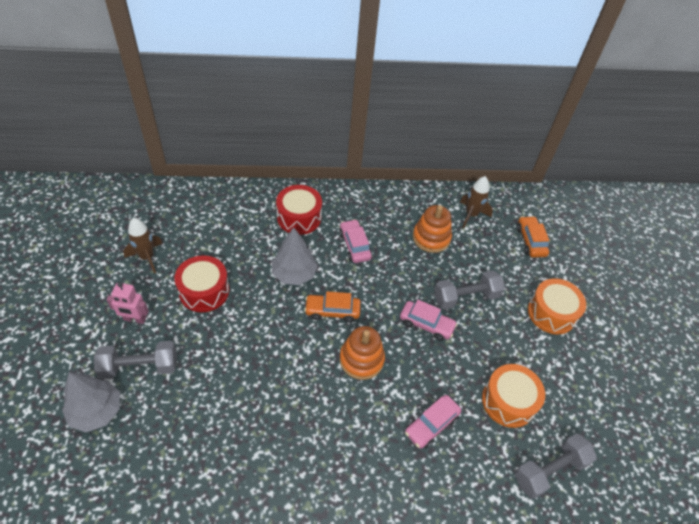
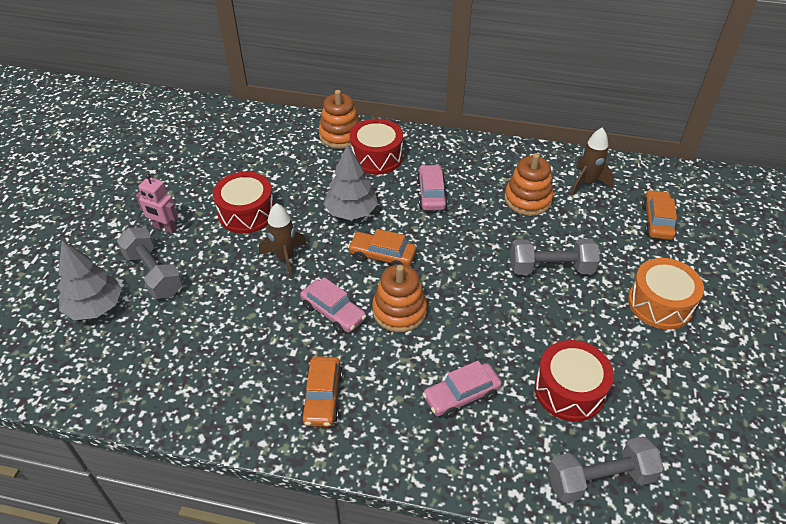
camera: 20 degrees right, 5 degrees down
(140, 367) = (154, 273): grey dumbbell -> grey dumbbell turned 45 degrees clockwise
(147, 257) = (199, 172): brown rocket -> brown rocket (285, 258)
(262, 200) = (340, 135): none -> orange stacking toy
(324, 452) = (322, 397): none -> orange car
(426, 324) = (491, 288): pink car -> pink car (333, 312)
(508, 401) = (569, 390): orange drum -> red drum

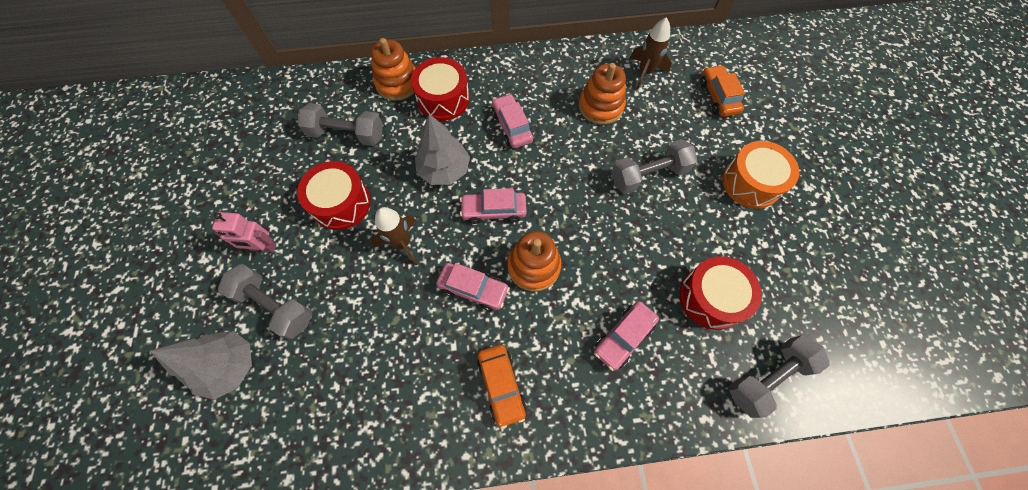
camera: 20 degrees left, 20 degrees up
(277, 163) = (346, 134): none -> grey dumbbell
(382, 256) = (494, 210): orange car -> pink car

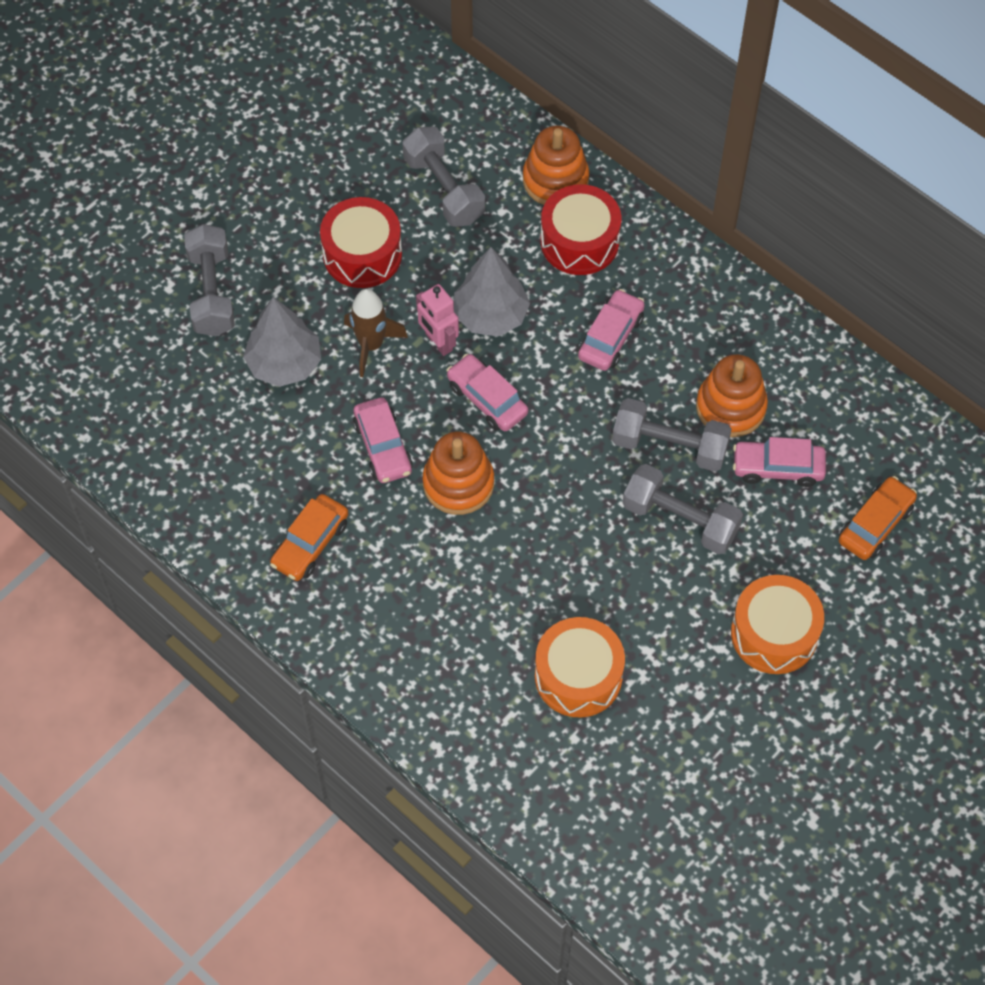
camera: 50 degrees right, 5 degrees down
(230, 366) = (129, 307): grey tree -> grey tree (284, 364)
(263, 248) = (255, 230): pink robot -> pink robot (438, 342)
(623, 337) = (456, 619): pink car -> pink car (777, 468)
(645, 72) = (833, 420): brown rocket -> none
(711, 298) = (578, 676): red drum -> orange drum
(767, 377) = (534, 781): grey dumbbell -> grey dumbbell (669, 446)

